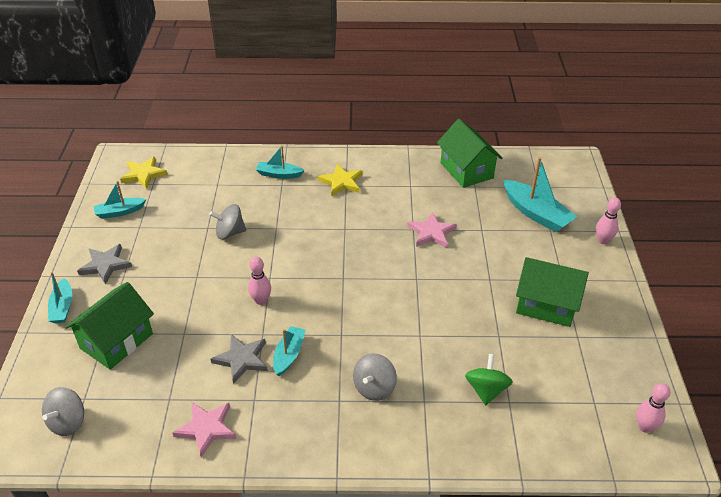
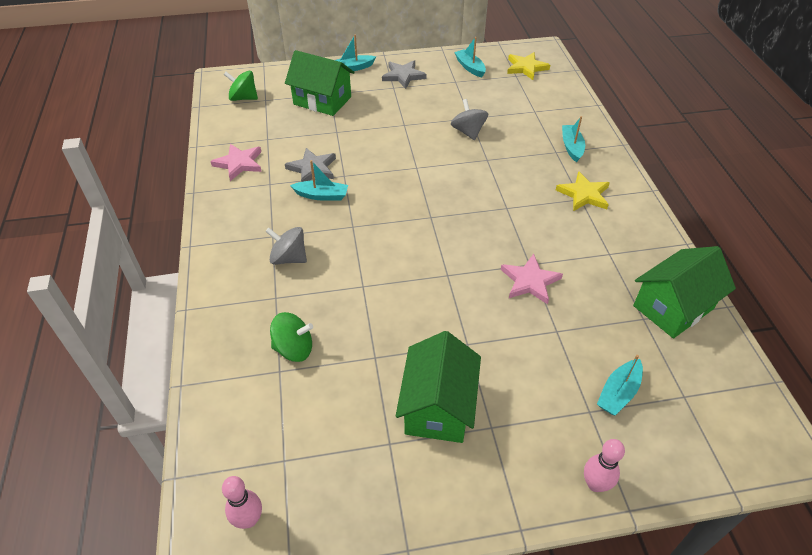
camera: 80 degrees right, 5 degrees up
(68, 422) = (243, 98): grey spinning top -> green spinning top
(261, 300) = (384, 167): pink bowling pin -> none
(536, 213) = (618, 393): turquoise boat -> turquoise boat, size x0.59

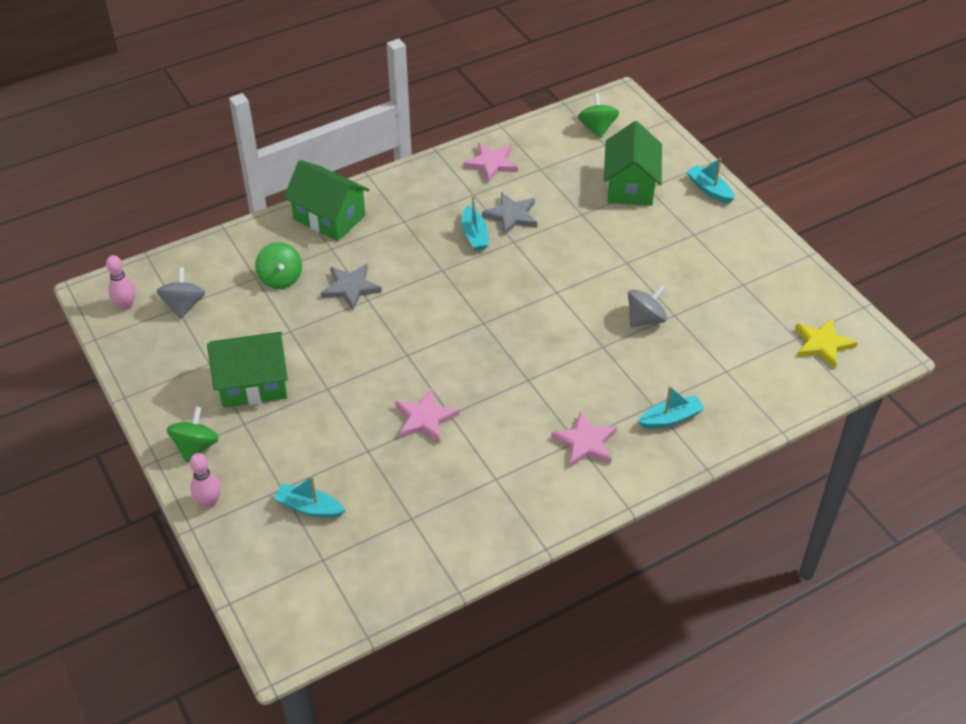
camera: 70 degrees right, 0 degrees up
(289, 258) = (380, 241): grey spinning top -> grey spinning top (184, 305)
(403, 76) = (723, 236): grey star -> grey star (351, 288)
(470, 67) = (784, 290): turquoise boat -> none
(512, 482) = (196, 447): none -> green spinning top
(584, 194) = (585, 443): yellow star -> pink star
(673, 307) = (437, 542): green house -> green house (329, 217)

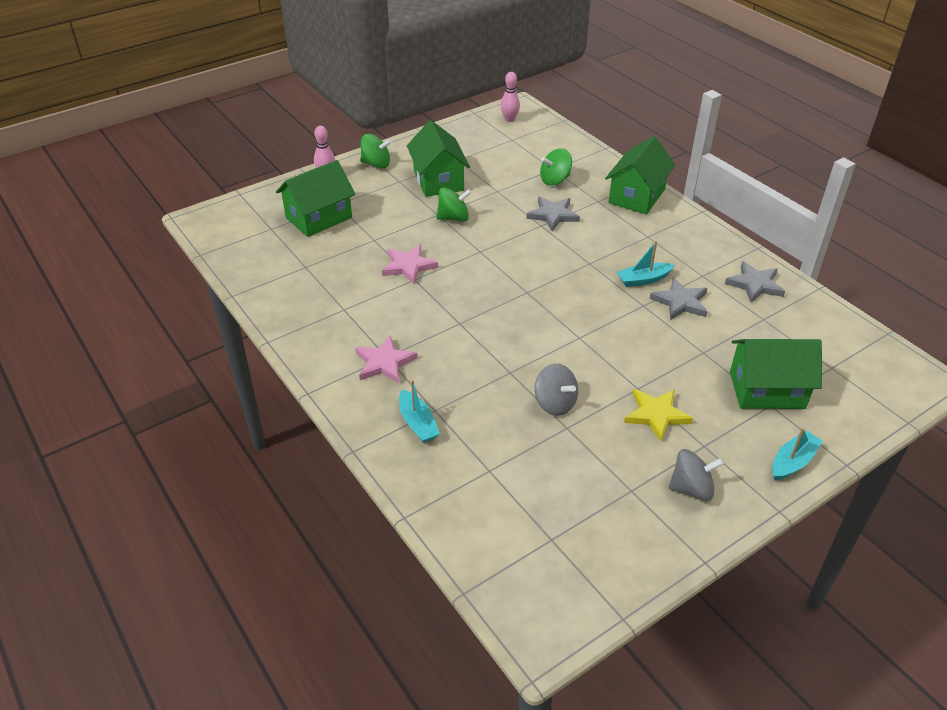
camera: 85 degrees right, 5 degrees down
(184, 305) = (514, 142): grey spinning top -> grey spinning top (691, 488)
(309, 507) = (319, 218): turquoise boat -> green house
(491, 164) = (755, 284): pink star -> grey star
(597, 128) = (858, 361): green spinning top -> green spinning top (453, 218)
(822, 344) = (545, 566): yellow star -> yellow star (656, 415)

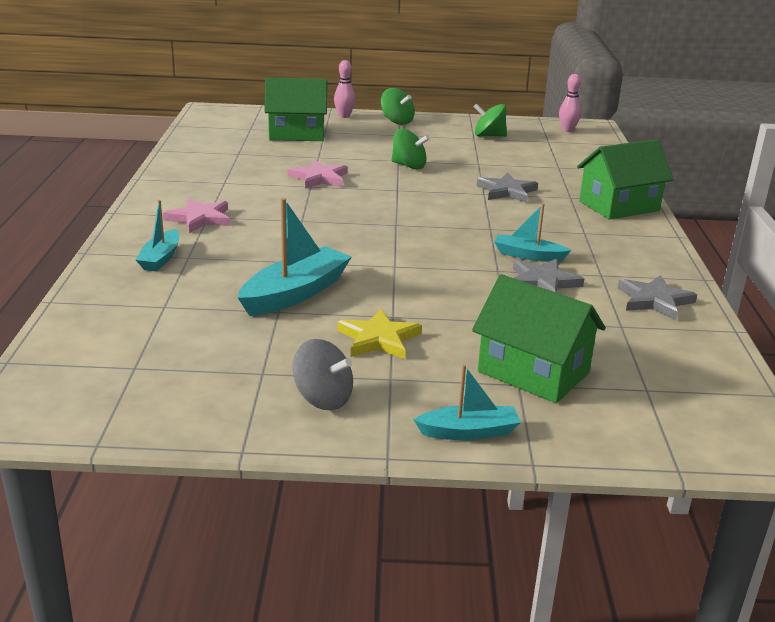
camera: 35 degrees right, 15 degrees down
(438, 180) = (434, 143): green house -> none
(555, 180) = (548, 173): green spinning top -> green spinning top (489, 136)
(555, 403) = (295, 293): grey spinning top -> turquoise boat

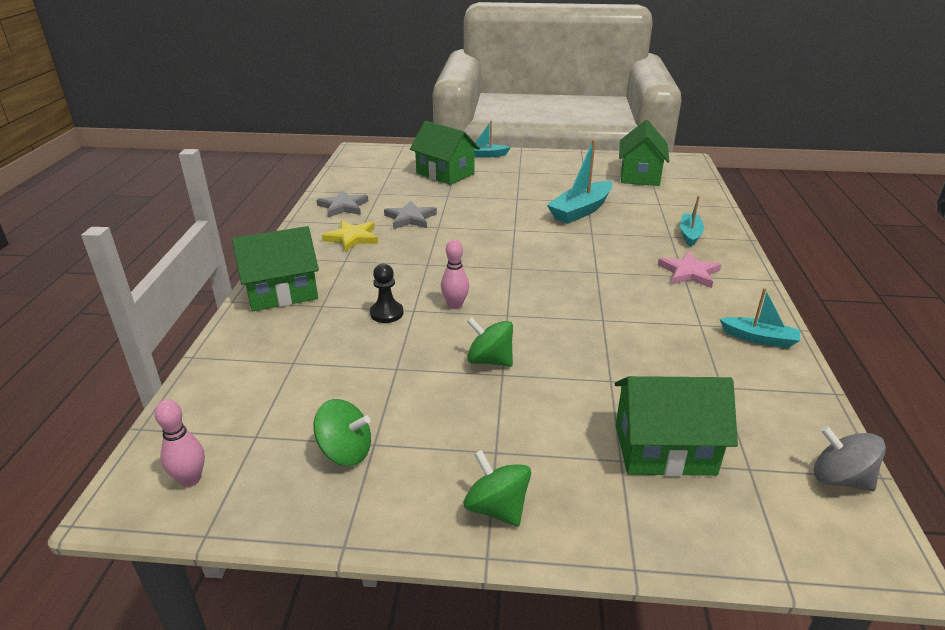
camera: 175 degrees left, 5 degrees up
(154, 369) = (640, 175): none -> green house
(319, 178) = (597, 333): pink star -> none
(323, 399) = (551, 165): grey spinning top -> grey spinning top (839, 479)
(344, 116) = (599, 532): pink bowling pin -> pink bowling pin (455, 305)
(379, 339) = (525, 187): yellow star -> yellow star (352, 238)
(507, 191) = (386, 313): grey star -> black pawn
(528, 255) = (408, 238): turquoise boat -> turquoise boat (759, 338)

